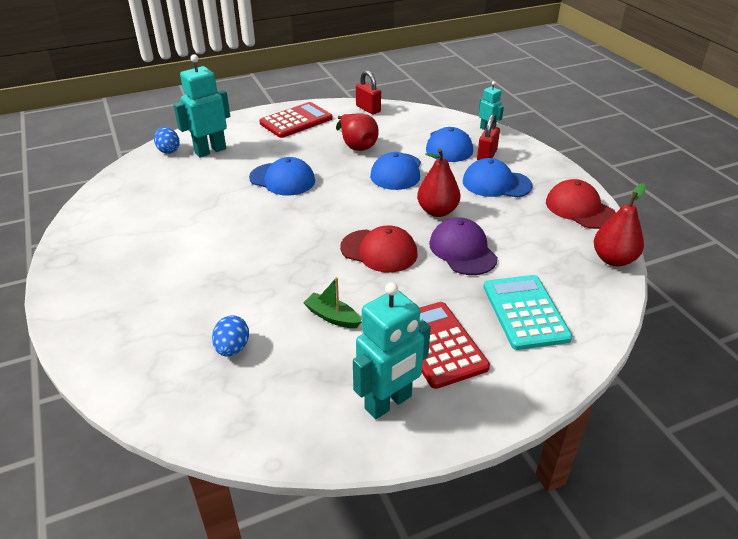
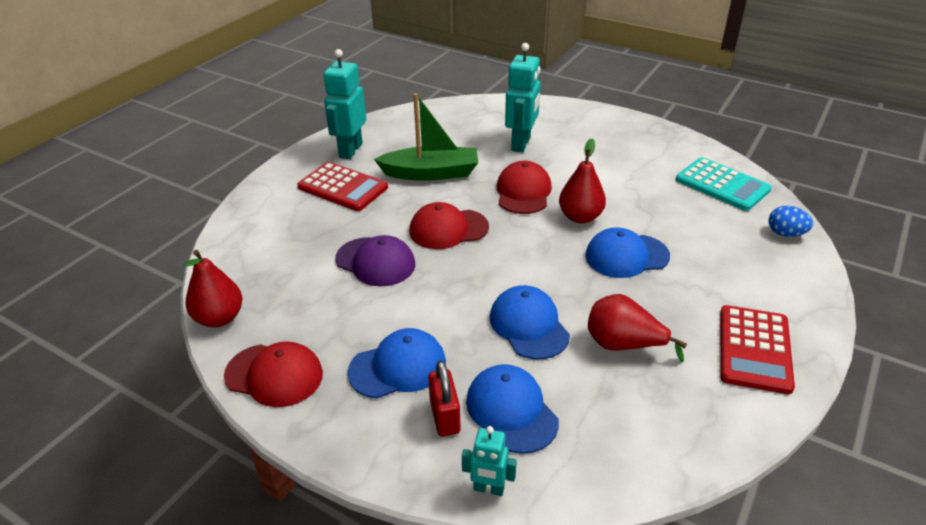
camera: 145 degrees right, 0 degrees up
(210, 151) = (751, 253): turquoise robot -> turquoise robot (521, 144)
(232, 348) = (471, 136): blue egg -> none
(278, 254) = (523, 192): none -> red cap
(332, 317) = (431, 173): green boat -> green boat, size x1.95
(368, 109) = (711, 436): red padlock -> none
(437, 211) = (434, 293): red pear -> red pear (580, 217)
(525, 312) = (289, 233): turquoise calculator -> turquoise calculator (722, 185)

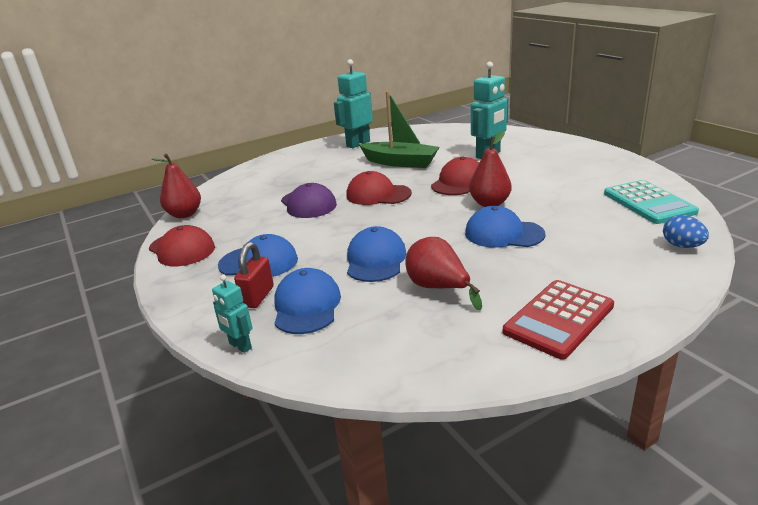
camera: 30 degrees right, 10 degrees down
(343, 187) = (331, 162): red calculator -> none

